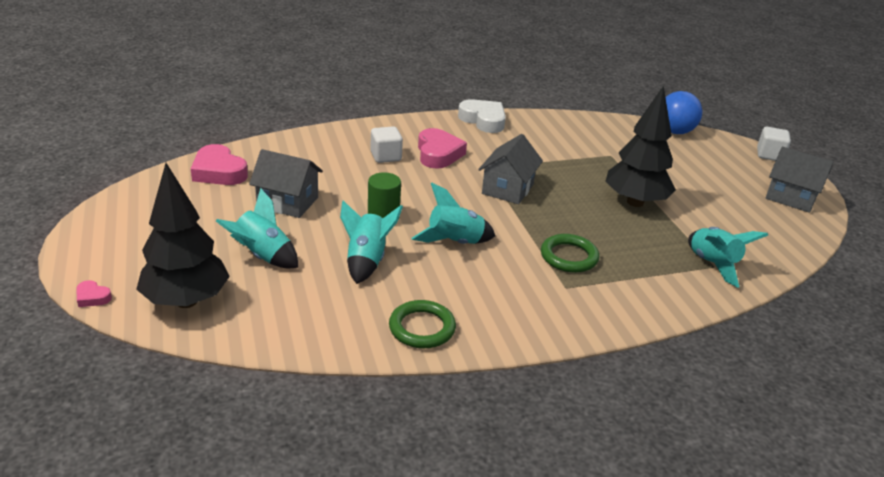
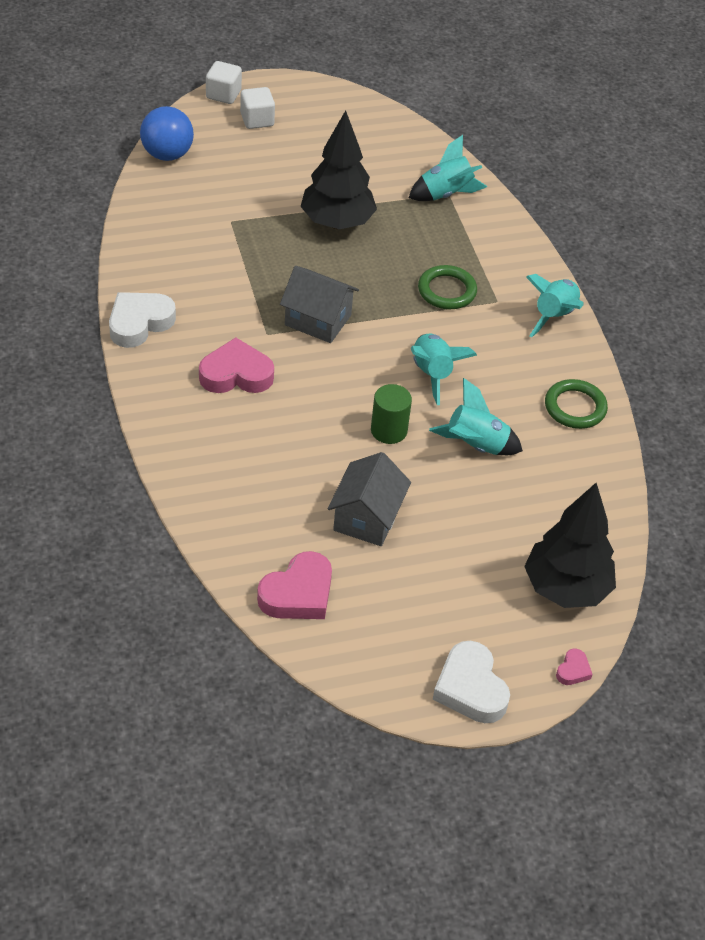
camera: 90 degrees left, 15 degrees up
(99, 241) = (470, 688): none -> white heart
(263, 256) = (479, 533): turquoise rocket -> turquoise rocket (554, 316)
(386, 156) = (246, 425): white cube -> white cube (257, 120)
(791, 197) = (316, 106): grey house -> none

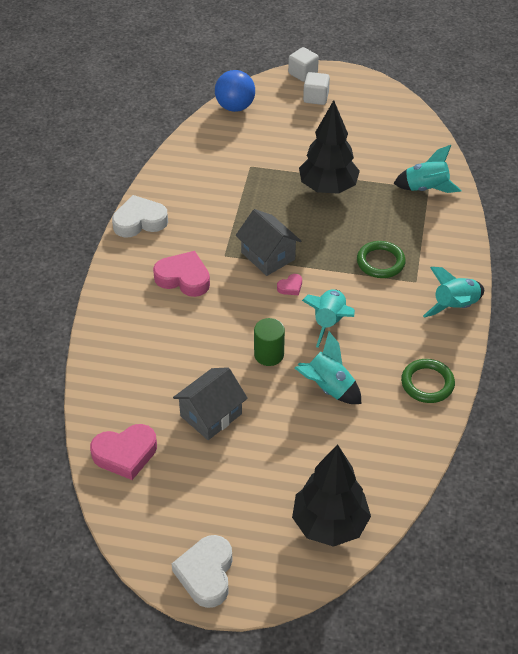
camera: 30 degrees right, 0 degrees up
(573, 670) = (295, 591): pink heart -> pink heart (290, 287)

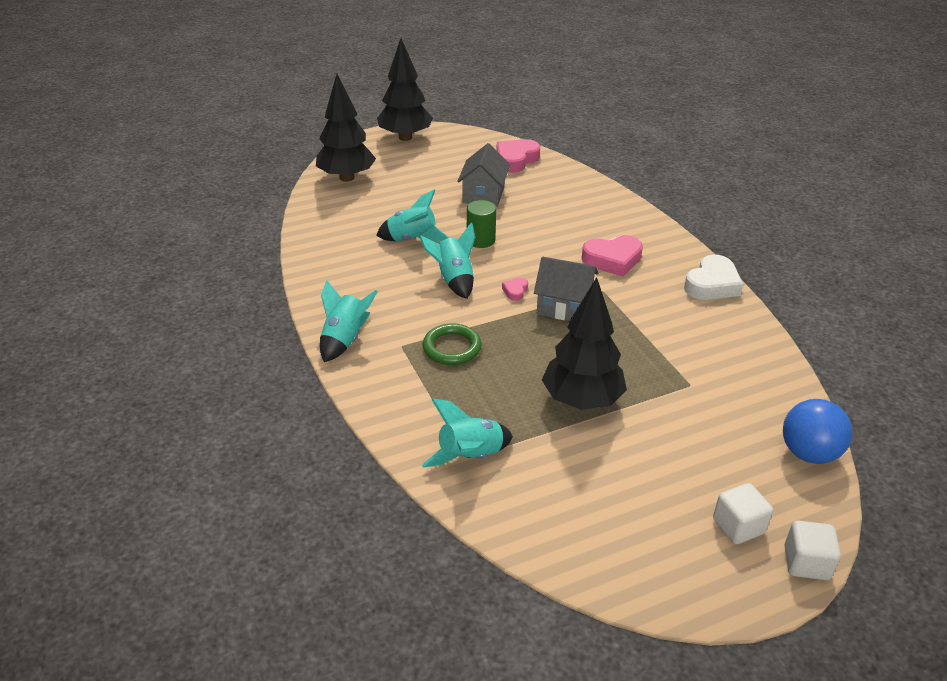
camera: 145 degrees right, 10 degrees down
(206, 574) = (405, 137): white heart -> black tree
(427, 383) = (331, 272): green ring -> none

